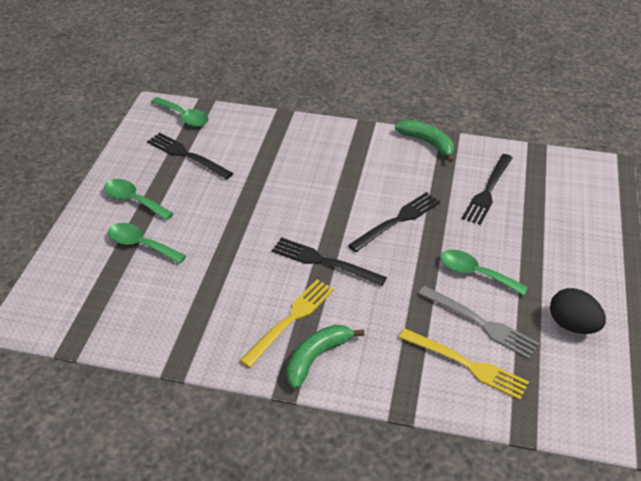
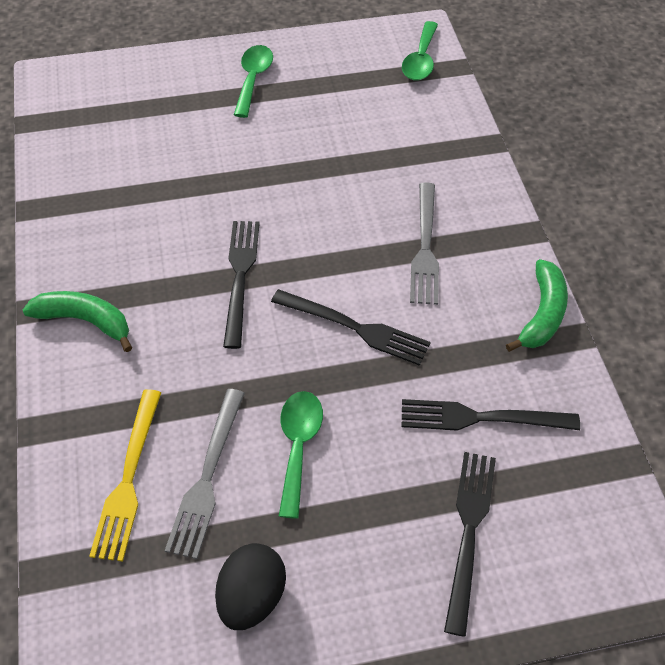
camera: 65 degrees right, 10 degrees up
(141, 244) = (189, 112): green spoon -> none
(186, 155) = (354, 89): black fork -> black fork (469, 530)
(291, 319) = (134, 278): yellow fork -> none
(352, 170) = (425, 248): none -> grey fork

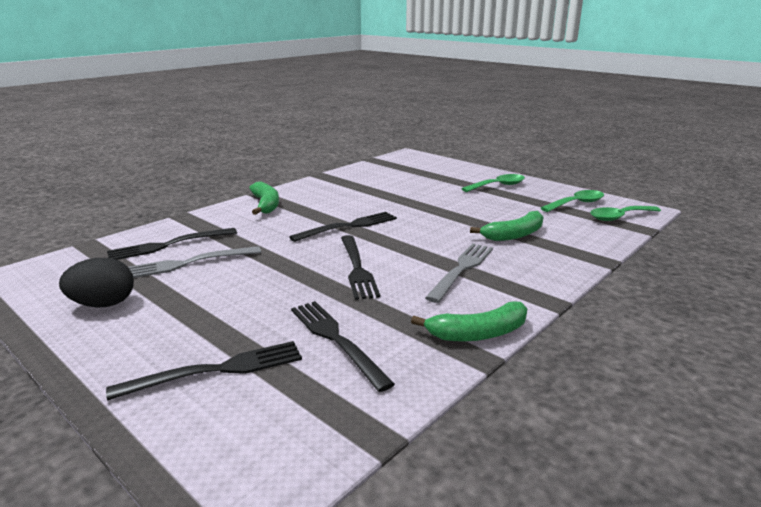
camera: 55 degrees right, 30 degrees down
(128, 480) = (167, 245): yellow fork -> black fork
(298, 446) = (237, 281): green spoon -> green spoon (577, 204)
(389, 160) = (514, 235): none -> green banana
(425, 248) = (462, 269): grey fork -> grey fork turned 150 degrees clockwise

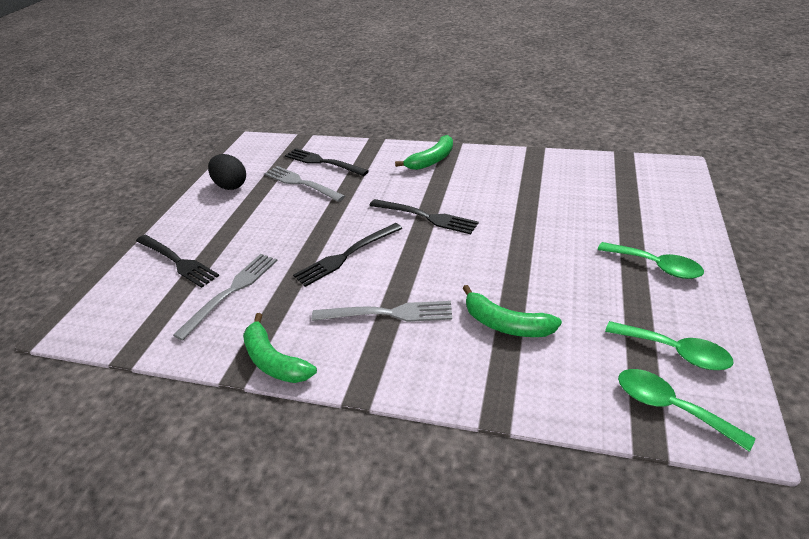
camera: 65 degrees right, 15 degrees up
(335, 339) = (232, 291): black fork -> grey fork

